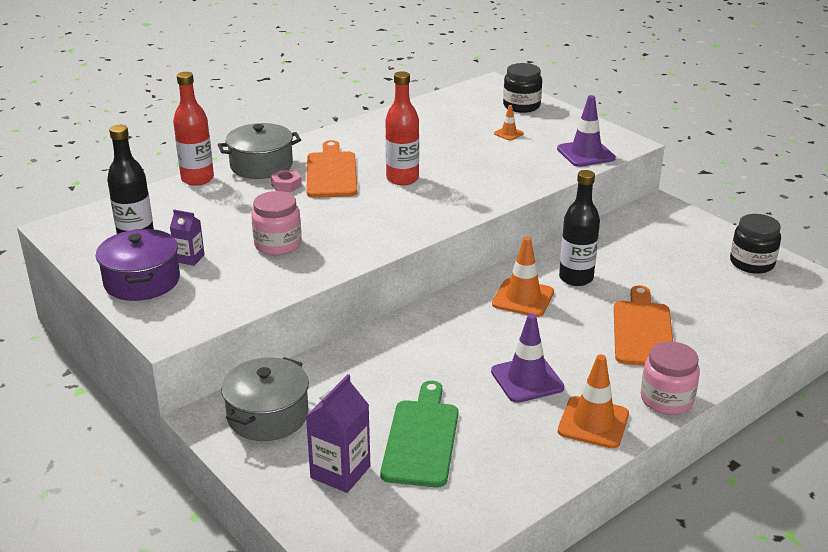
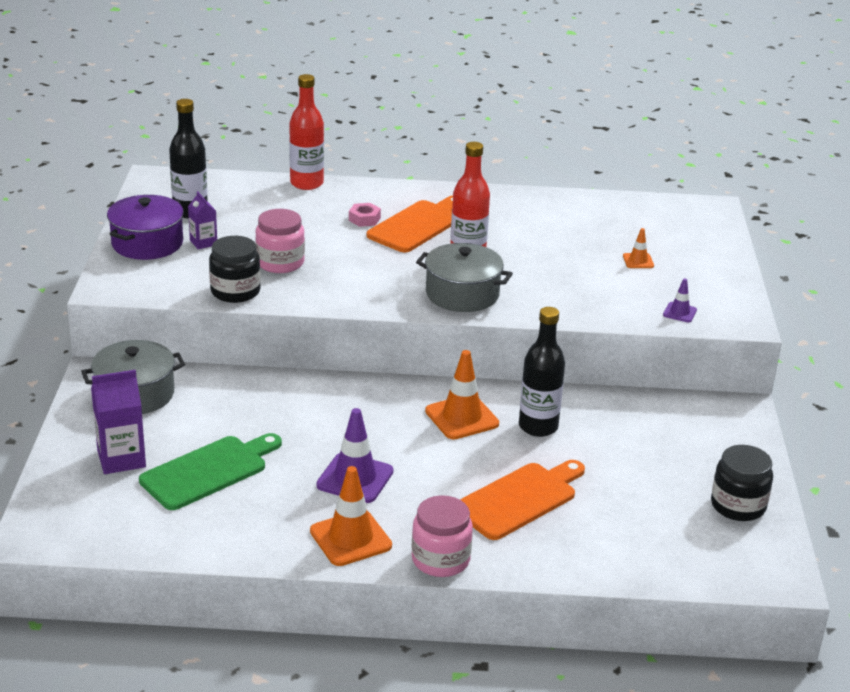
camera: 40 degrees right, 0 degrees up
(261, 165) = (372, 194): grey pot -> grey pot (462, 294)
(521, 106) = (701, 241): black jar -> black jar (235, 291)
(586, 154) = (679, 312): purple traffic cone -> purple traffic cone, size x0.52

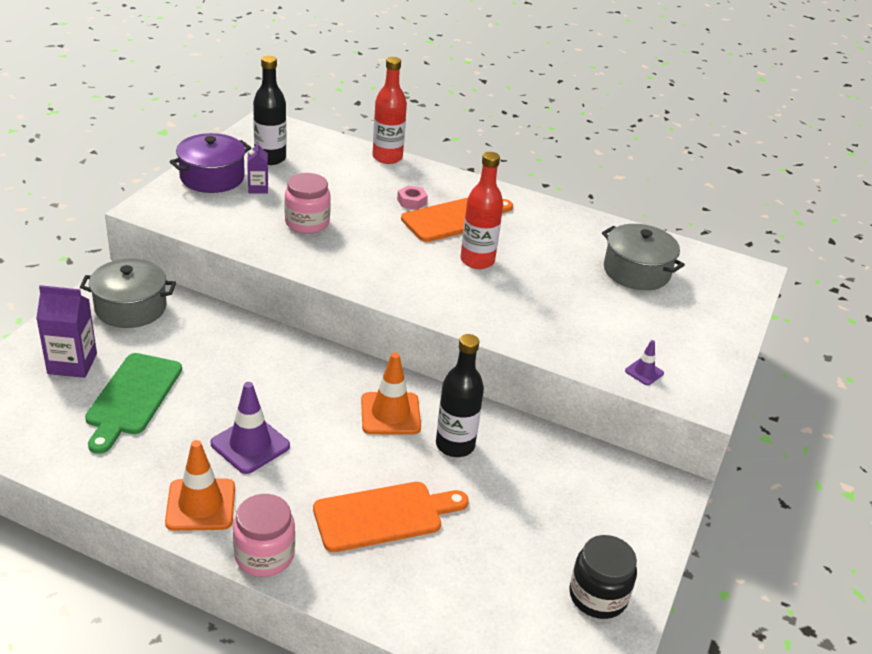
camera: 20 degrees right, 5 degrees up
(208, 471) = (132, 398): green cutting board -> green cutting board turned 120 degrees clockwise
(235, 291) = (248, 239): black jar -> none
(462, 294) = (445, 295): grey pot -> grey pot (636, 271)
(638, 261) = (639, 307): orange traffic cone -> none

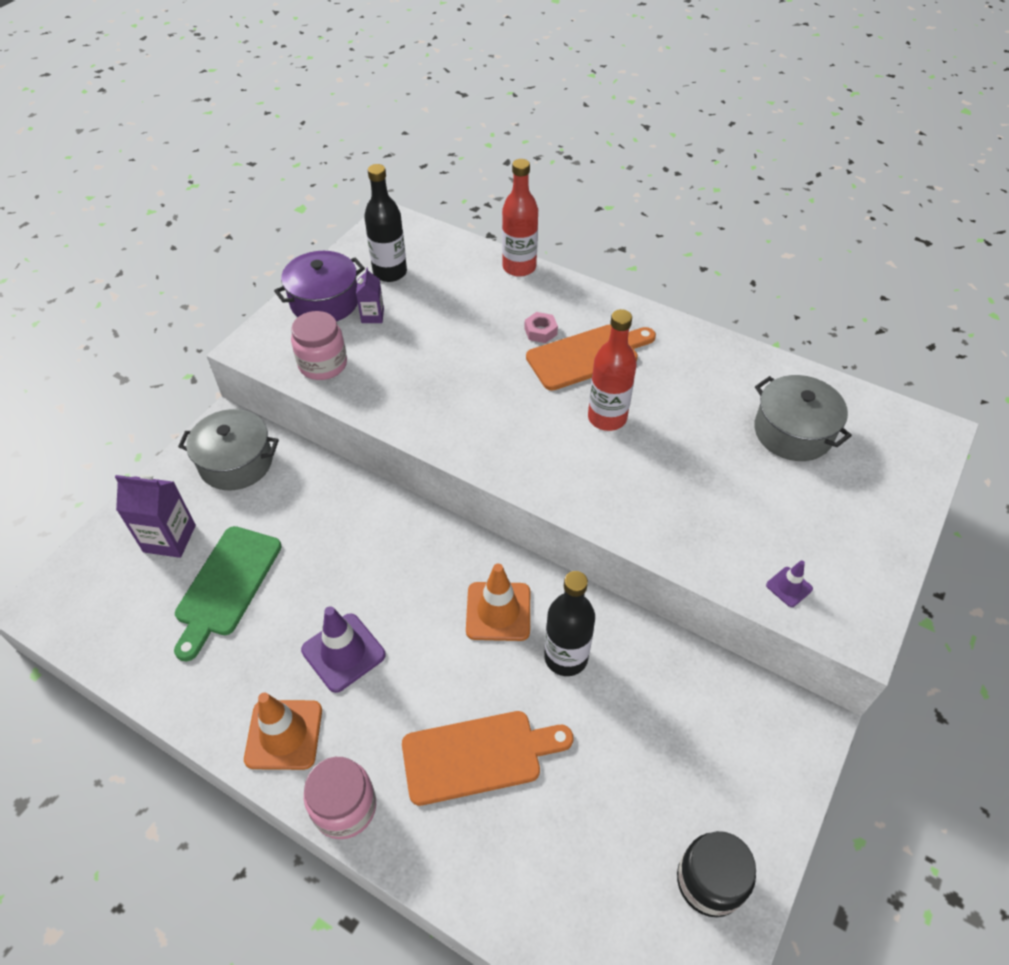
camera: 10 degrees right, 15 degrees up
(307, 223) = (421, 365): pink jar -> pink jar (323, 364)

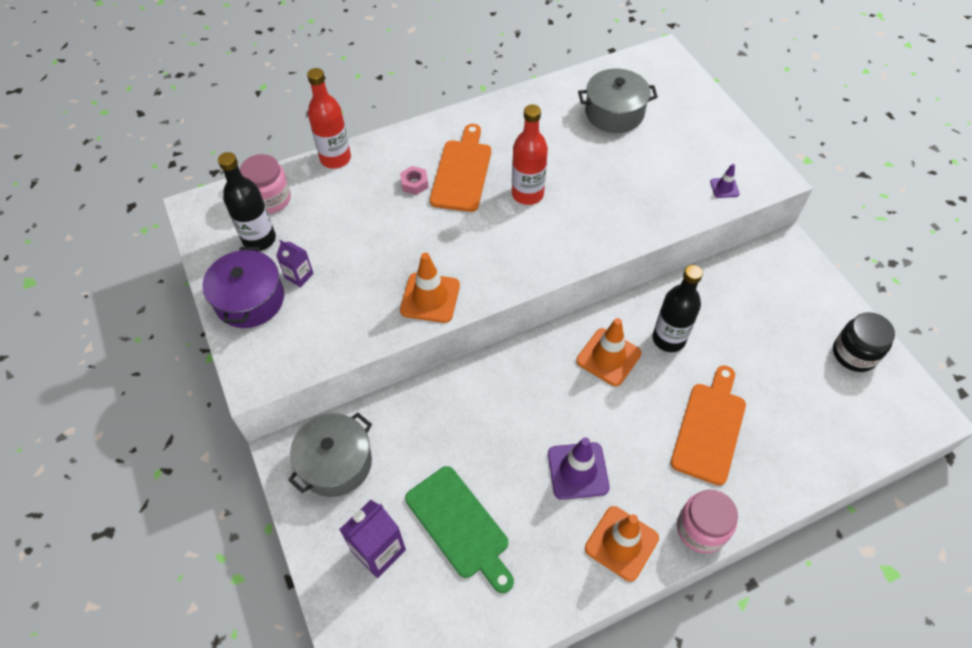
camera: 55 degrees left, 5 degrees up
(323, 364) = (323, 335): pink jar -> pink jar (270, 199)
(418, 412) = (430, 298): none -> orange traffic cone

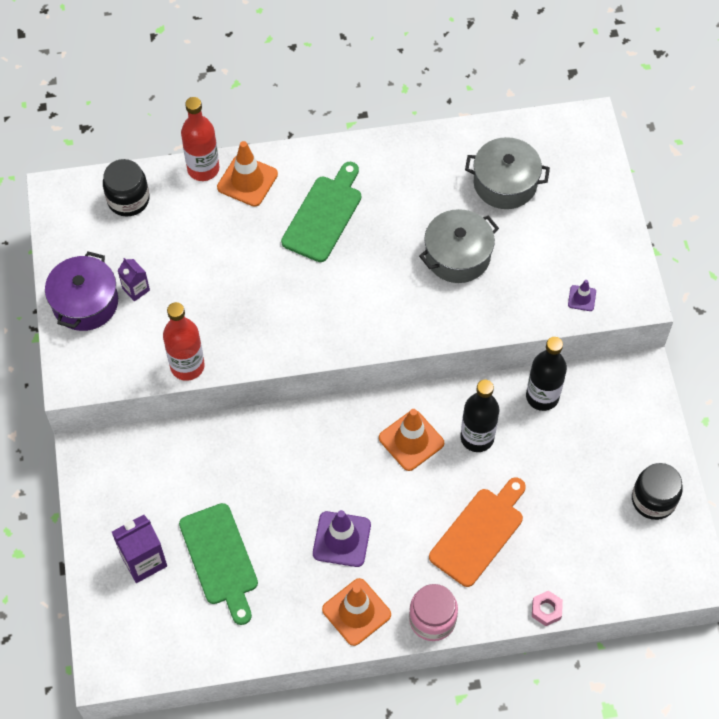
camera: 15 degrees right, 5 degrees up
(259, 239) = (108, 242): black bottle -> black bottle (542, 396)
(270, 199) = (128, 200): pink jar -> black jar
(336, 463) = (127, 474): grey pot -> grey pot (457, 256)
(414, 183) = (273, 217): pink nut -> pink nut (546, 610)
(430, 298) = (250, 343): orange traffic cone -> orange traffic cone (247, 181)
(462, 172) = (324, 215): orange cutting board -> green cutting board
(527, 194) = (380, 256): red bottle -> red bottle (187, 366)

